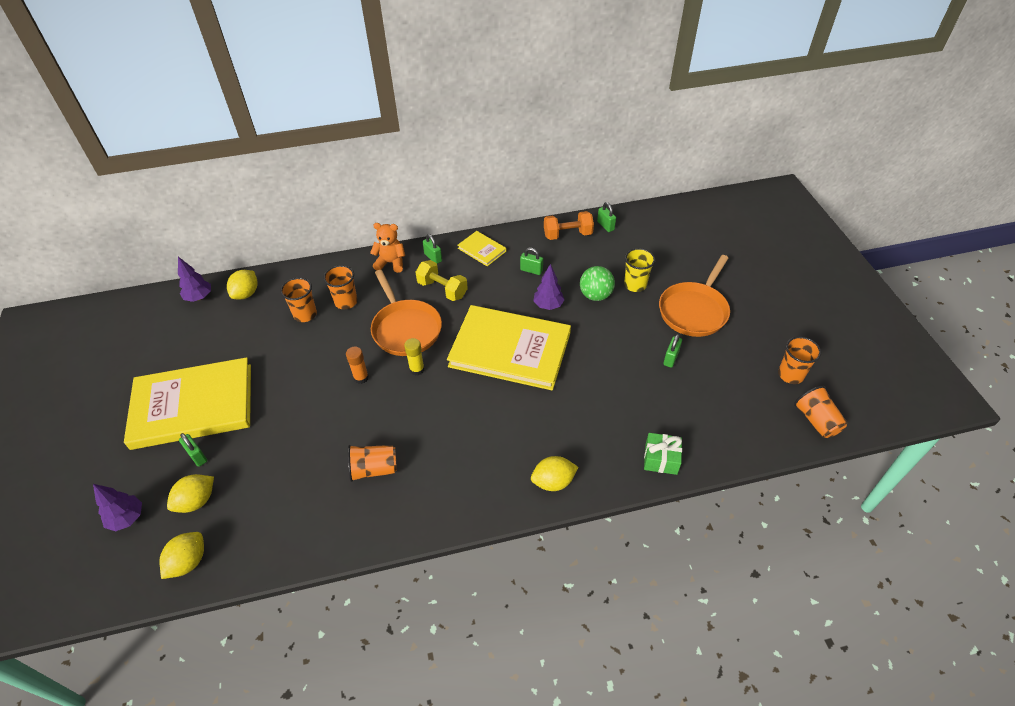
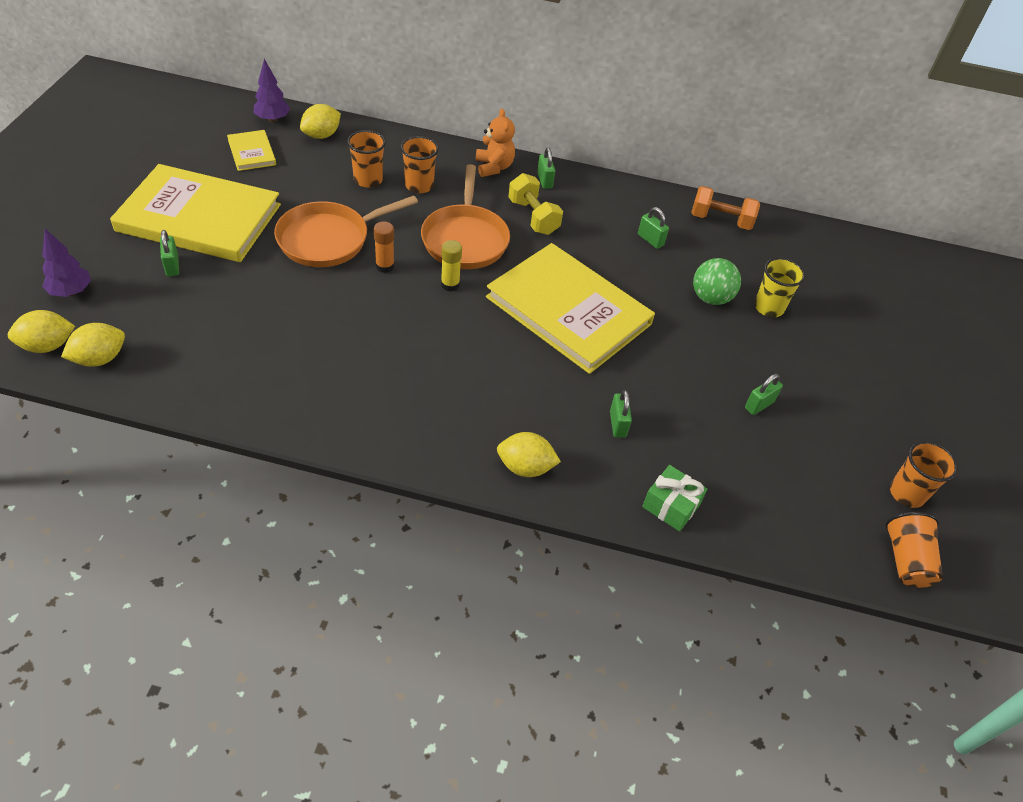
camera: 20 degrees right, 0 degrees up
(197, 501) = (144, 307): yellow lemon -> yellow lemon (47, 346)
(374, 469) = (337, 361): orange cup -> none
(391, 263) = (494, 167): orange teddy bear -> orange teddy bear turned 45 degrees clockwise
(482, 250) = (606, 195): yellow book -> yellow book (252, 152)
(548, 305) = (645, 284): purple tree -> none
(605, 226) = (775, 230): green padlock -> green padlock (617, 424)
(694, 310) = (826, 367): orange pan -> orange pan (328, 239)

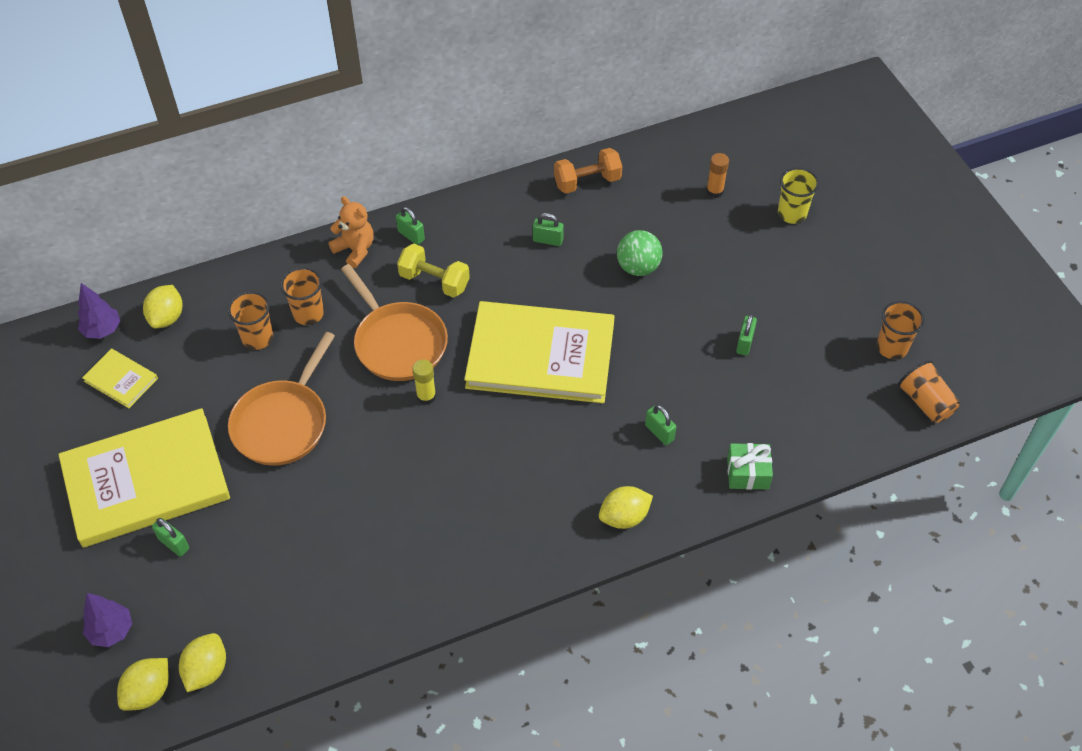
camera: 30 degrees left, 5 degrees up
(385, 266) = (356, 416): orange glue stick -> orange glue stick (714, 191)
(768, 307) = (687, 246): yellow cup -> yellow cup (792, 213)

